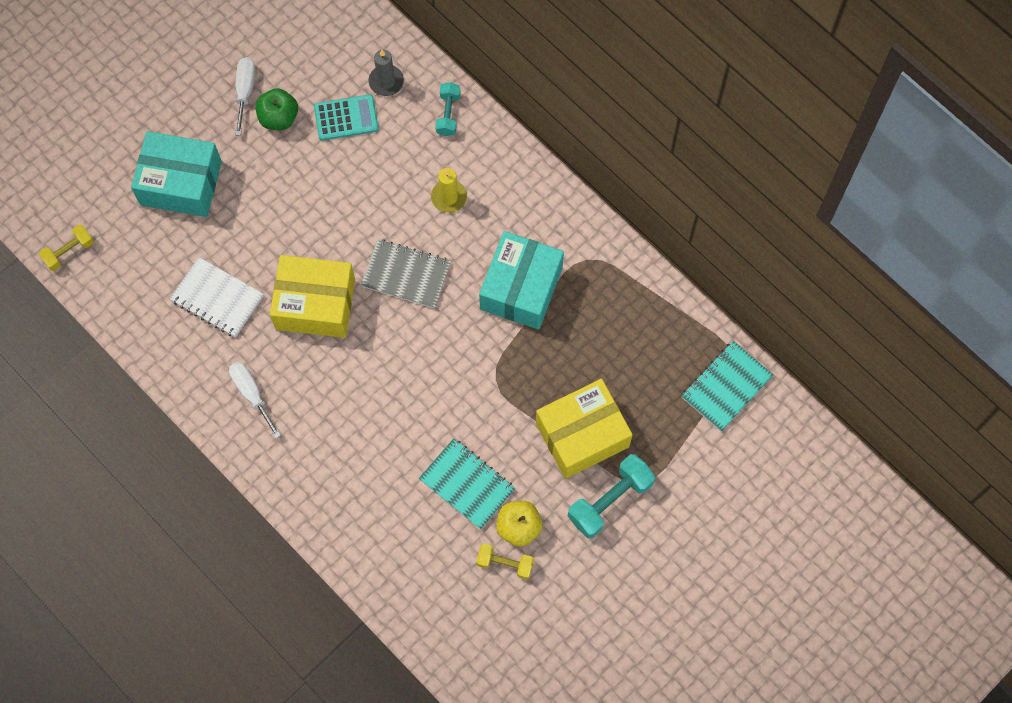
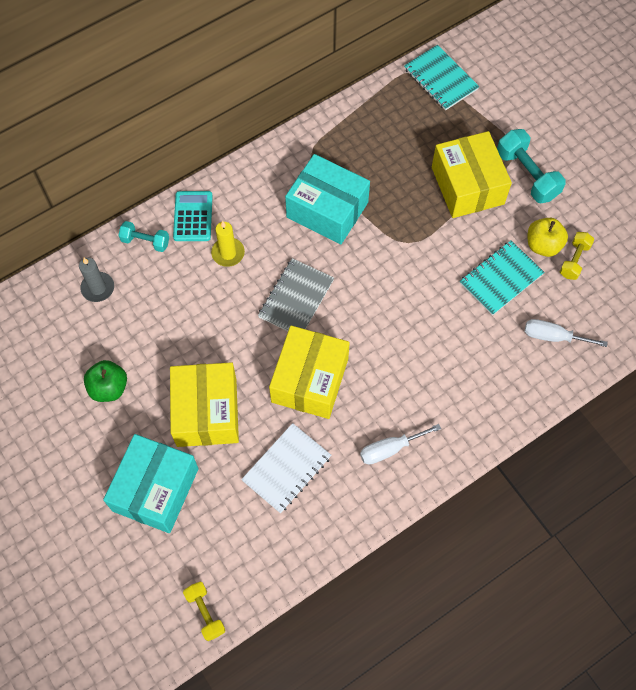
camera: 80 degrees left, 5 degrees down
(245, 91) = (71, 415): white screwdriver -> white screwdriver (553, 336)
(266, 213) = (207, 412): none -> yellow box
(346, 118) = (126, 328): turquoise calculator -> turquoise calculator (193, 216)

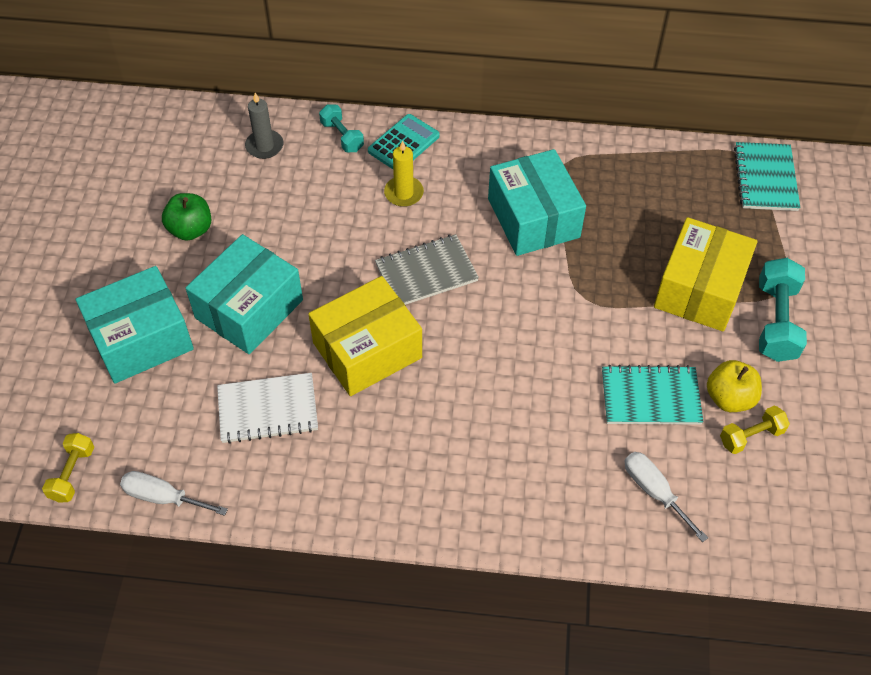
camera: 40 degrees right, 10 degrees down
(207, 412) = (249, 309): yellow box -> turquoise box
(390, 449) = (380, 467): white screwdriver -> white screwdriver (163, 497)

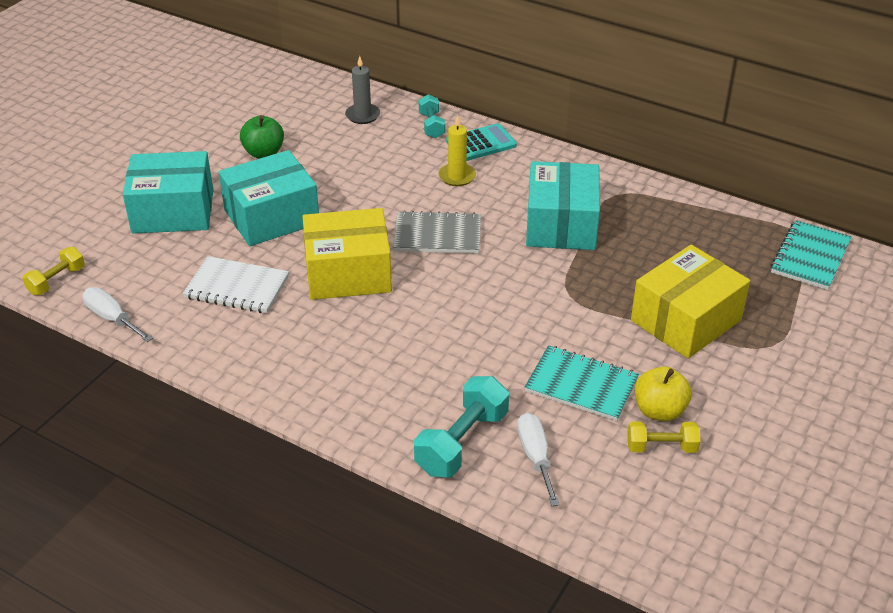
camera: 25 degrees right, 15 degrees down
(776, 321) = (747, 367): turquoise dumbbell -> turquoise dumbbell (462, 442)

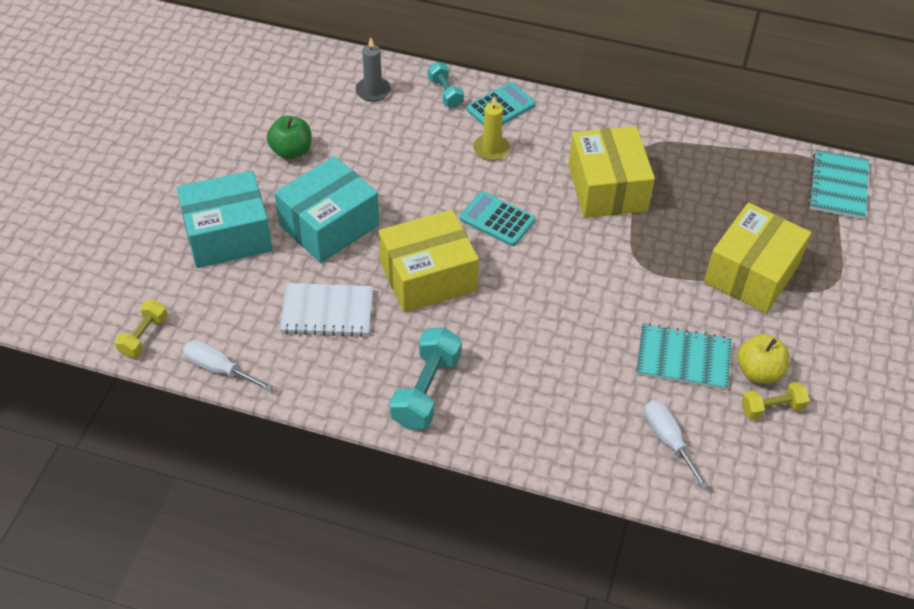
camera: 15 degrees left, 10 degrees up
(437, 235) = (497, 219): grey notebook -> turquoise calculator
(462, 442) = (598, 438): turquoise dumbbell -> turquoise dumbbell (426, 390)
(561, 224) = (607, 188): turquoise box -> yellow box

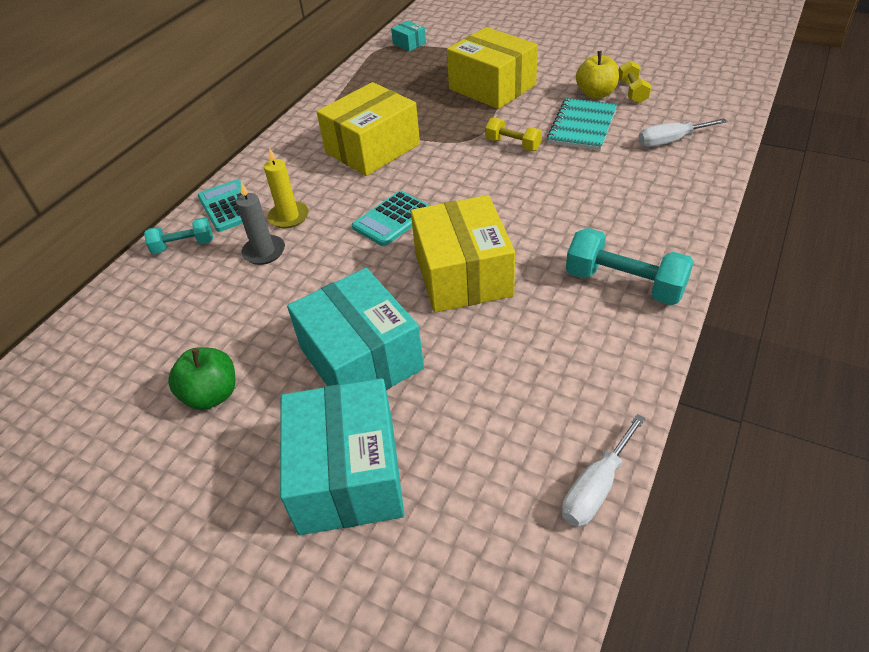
camera: 75 degrees left, 5 degrees down
(144, 336) = (531, 594): yellow dumbbell -> yellow dumbbell (513, 145)
(327, 312) = (505, 365): white notebook -> none
(373, 91) = (143, 307): grey candle -> grey candle (264, 252)
(607, 188) = (372, 148): yellow box -> yellow box turned 45 degrees counterclockwise
(838, 186) = (409, 43): turquoise notebook -> turquoise box

